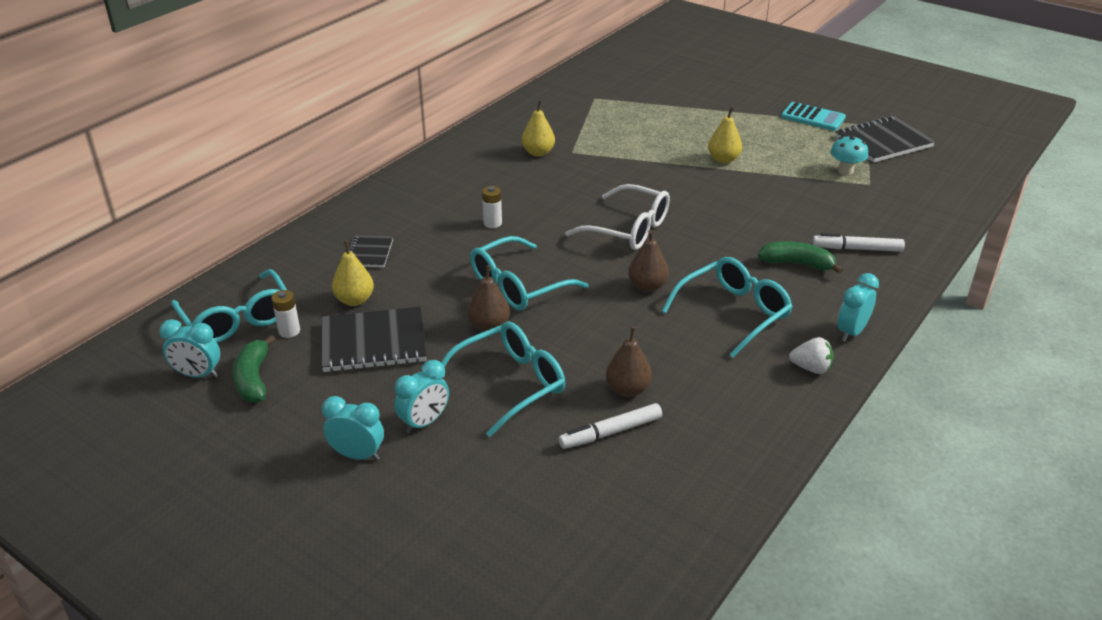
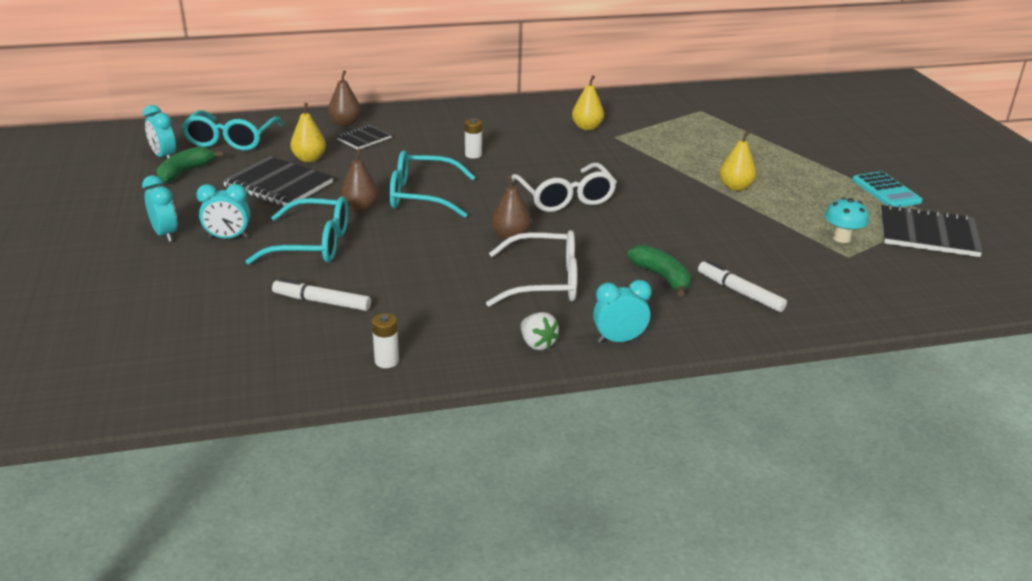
camera: 40 degrees right, 5 degrees down
(289, 331) = (246, 158): white battery -> white battery (386, 361)
(627, 389) = (379, 285): brown pear -> brown pear (345, 123)
(734, 313) = (545, 282): turquoise glasses -> white glasses

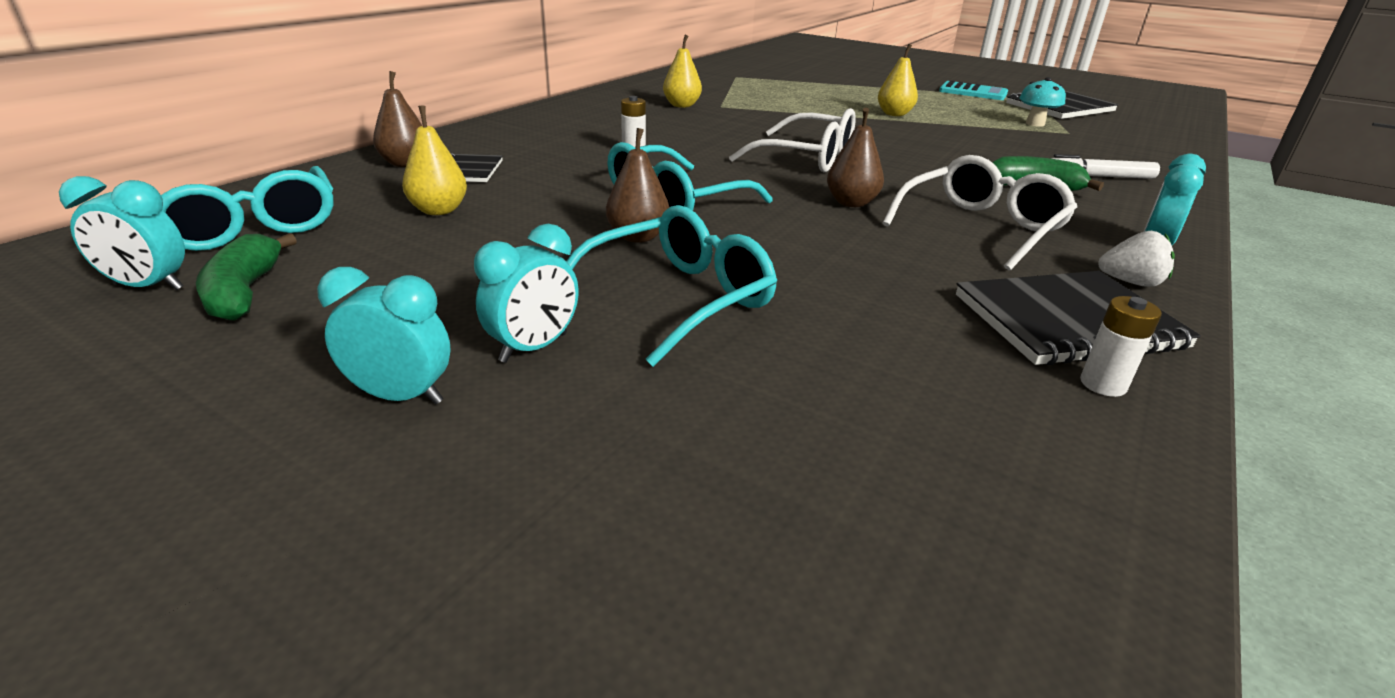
camera: 45 degrees left, 0 degrees up
(278, 185) = (460, 252): black notebook -> black notebook (1067, 321)
(322, 302) = (863, 360): white marker -> none

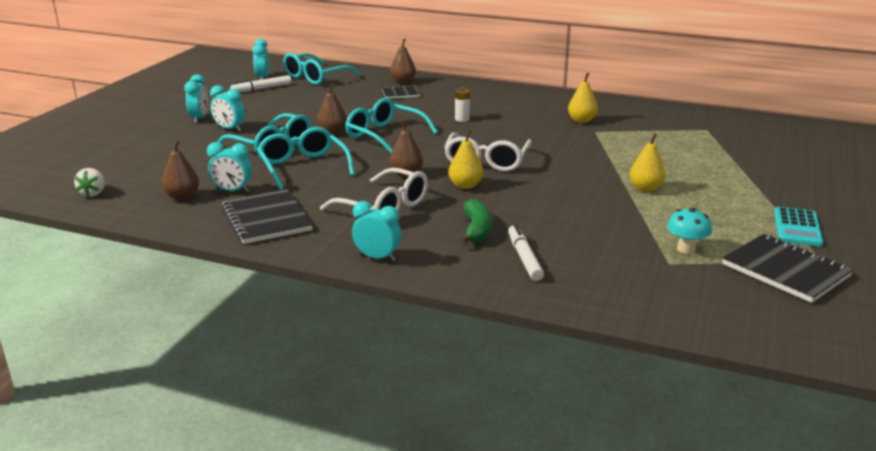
camera: 80 degrees right, 5 degrees down
(244, 292) = (261, 89): green banana -> white marker
(439, 210) = (346, 97): yellow pear -> yellow pear (465, 186)
(811, 274) = (303, 167): none -> turquoise glasses
(941, 354) = (232, 191): none -> turquoise clock
(988, 425) = (182, 197): none -> brown pear
(1103, 384) = (210, 220): white battery -> none
(1130, 282) = (318, 241): white strawberry -> white strawberry (93, 193)

